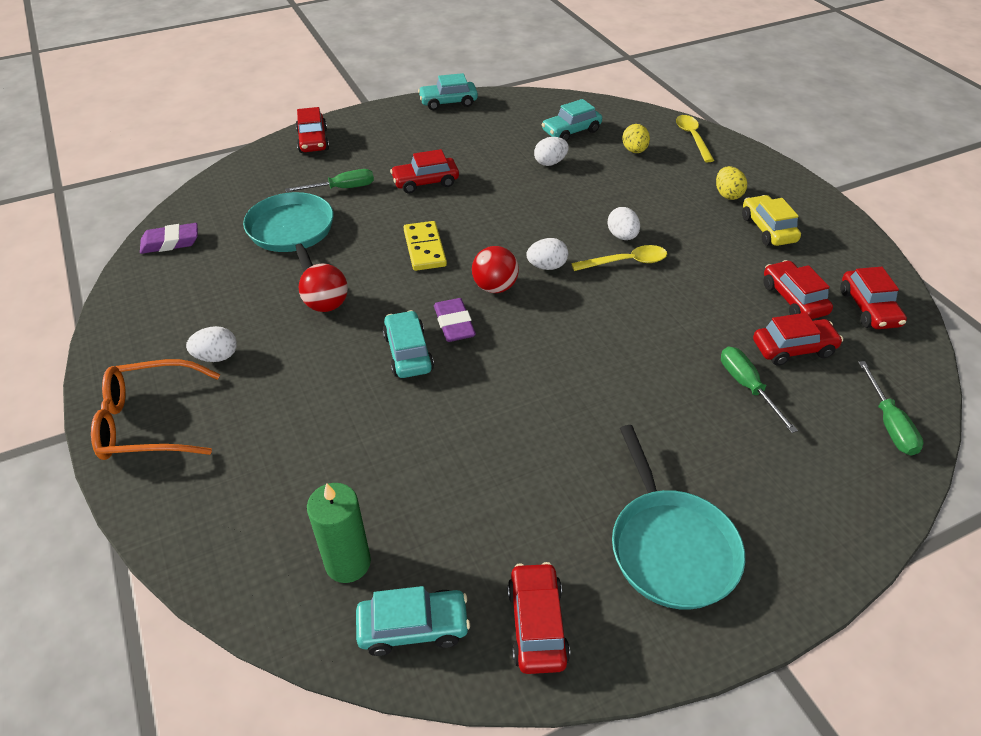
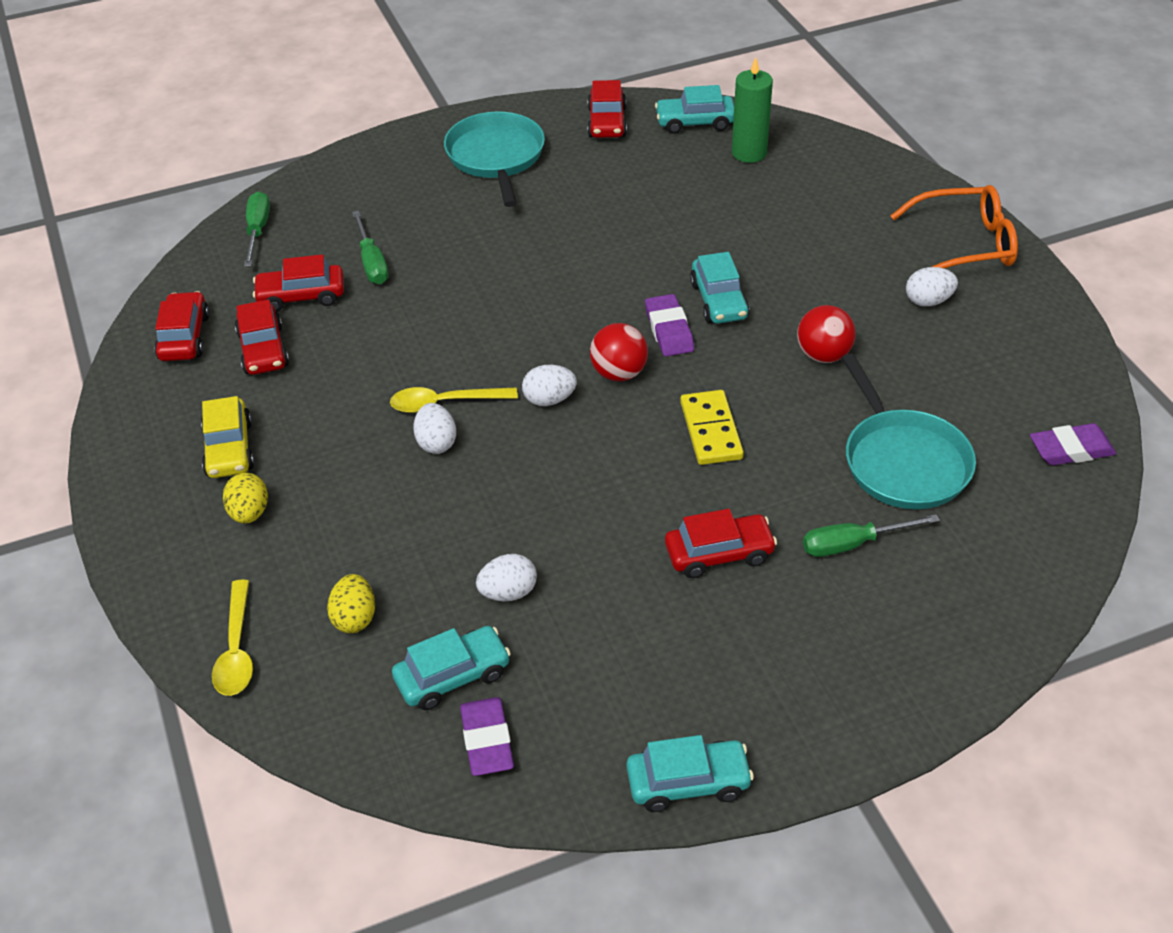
camera: 175 degrees left, 0 degrees up
(313, 141) = (938, 665): red car -> none
(547, 112) = (487, 740): none -> purple eraser

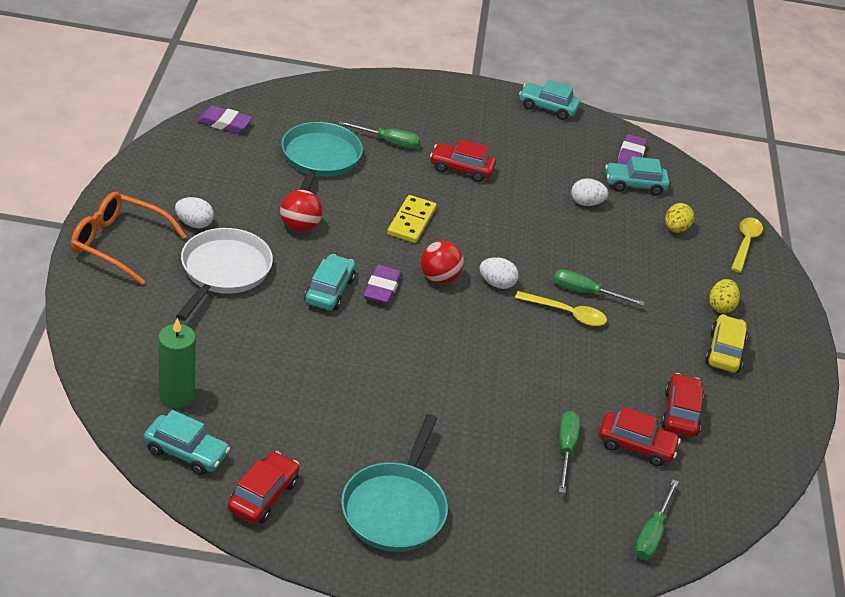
camera: 160 degrees left, 5 degrees down
(184, 337) = (740, 454): red car -> none
(436, 442) = (585, 292): white egg -> green screwdriver
(839, 268) = (224, 271): none -> white pan

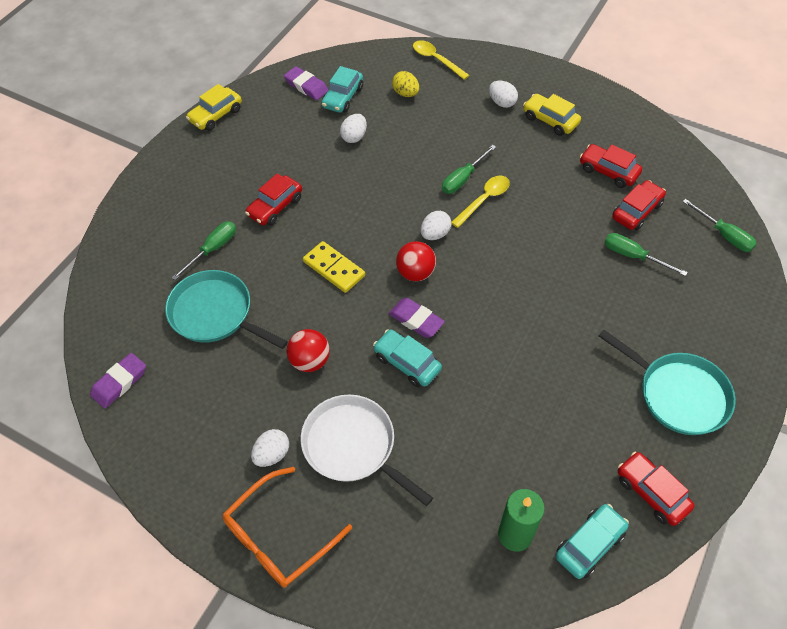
camera: 60 degrees left, 15 degrees up
(547, 107) = (216, 115): turquoise car -> yellow car
(720, 306) = (502, 103): yellow egg -> white egg

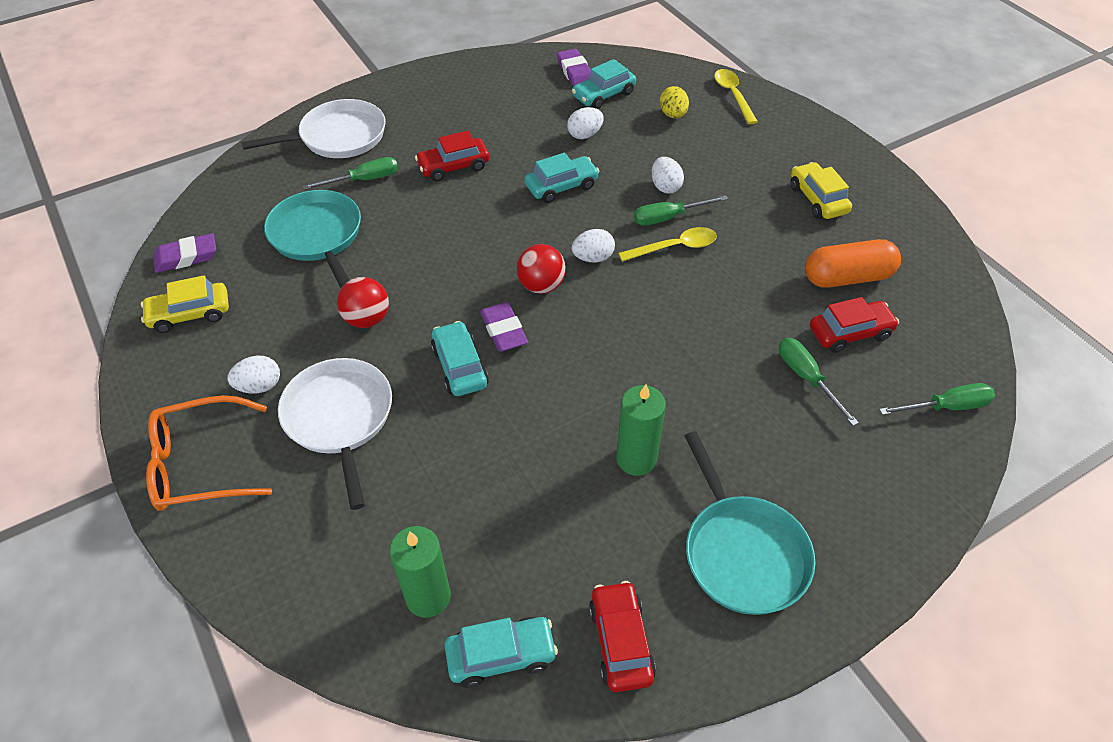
camera: 30 degrees right, 5 degrees down
(160, 221) = (338, 137): none -> white pan
(216, 115) = (466, 67): yellow car -> yellow car (190, 314)
(334, 269) = (462, 246): yellow domino -> none
(369, 187) = (561, 186): none -> turquoise car
(502, 103) = (774, 161): white egg -> white egg (665, 187)
(572, 367) = (636, 459): none -> green candle
(608, 171) = (847, 277): red car -> orange capsule
(724, 235) = (946, 407): green screwdriver -> green screwdriver turned 90 degrees counterclockwise

